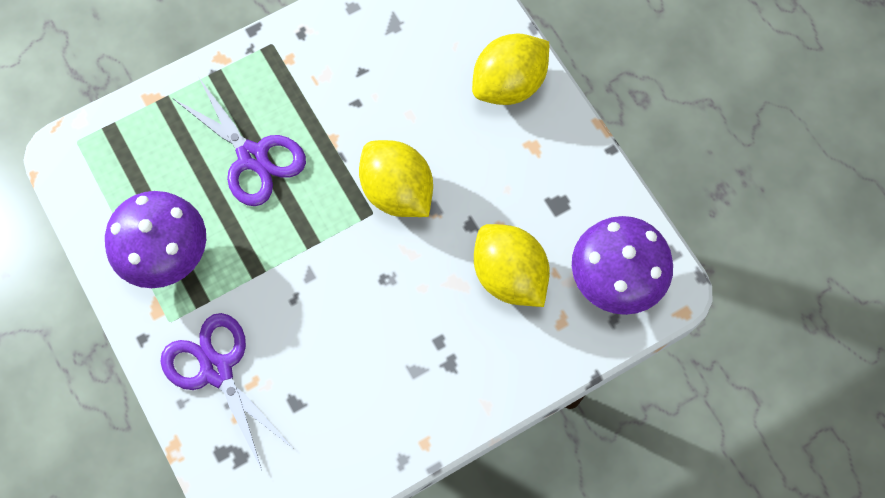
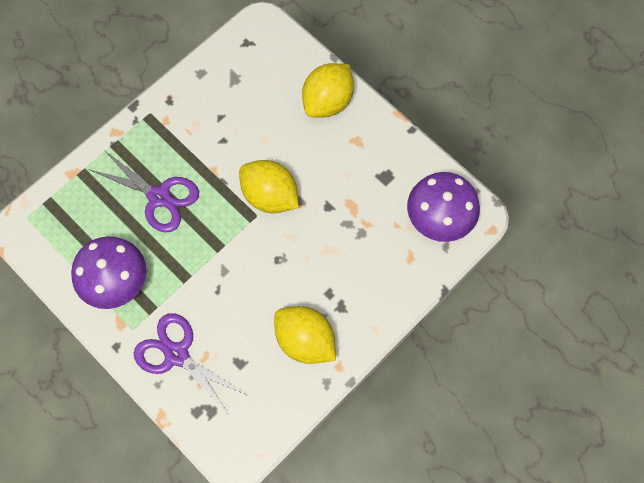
camera: 15 degrees left, 0 degrees up
(509, 275) = (365, 235): yellow lemon -> yellow lemon (305, 340)

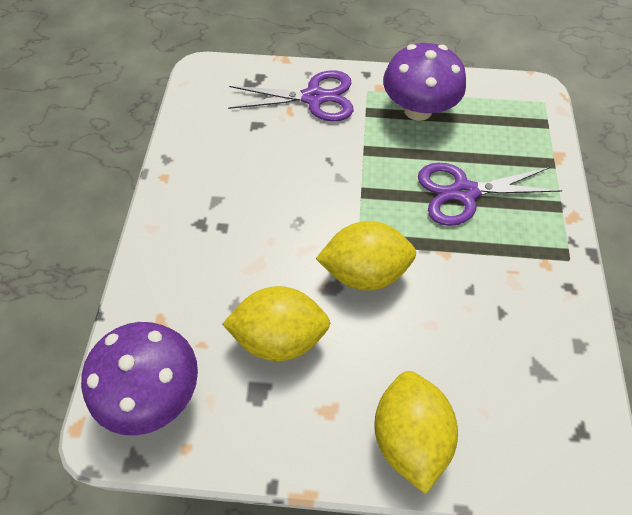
camera: 140 degrees right, 10 degrees down
(305, 340) = (212, 175): yellow lemon -> yellow lemon (279, 336)

